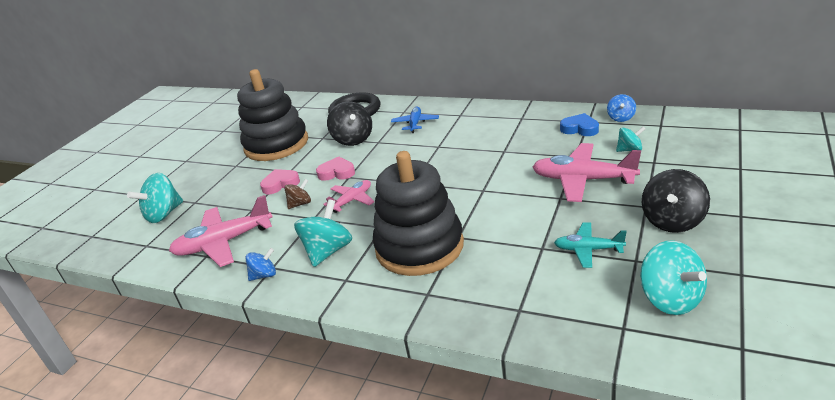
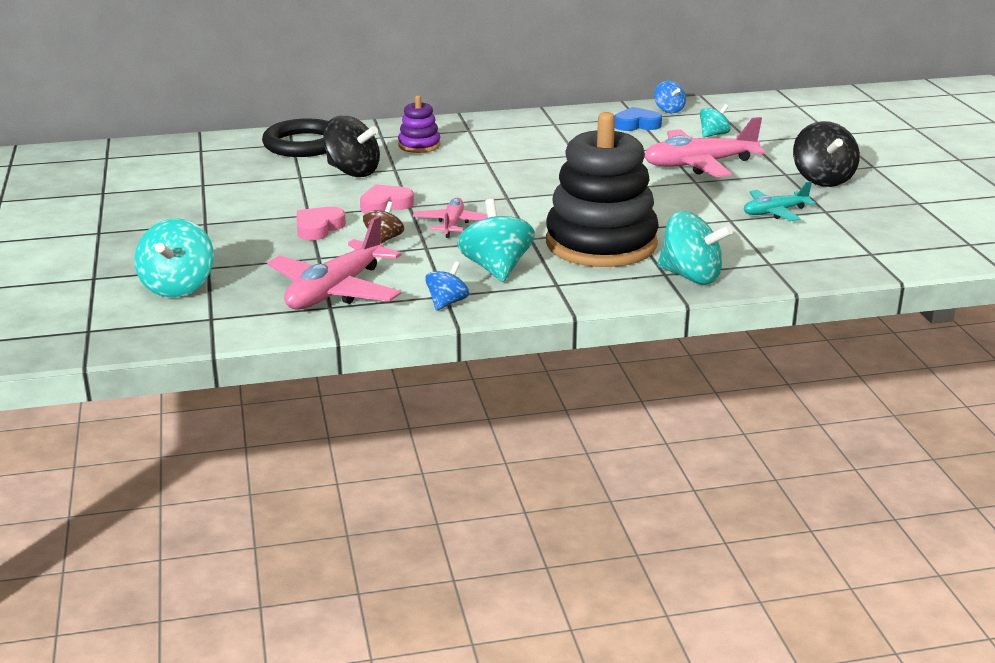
camera: 40 degrees left, 5 degrees down
(276, 144) = (235, 193): black stacking toy -> none
(415, 123) = (419, 145): blue plane -> purple stacking toy
(670, 299) = (885, 228): turquoise spinning top -> turquoise spinning top (691, 276)

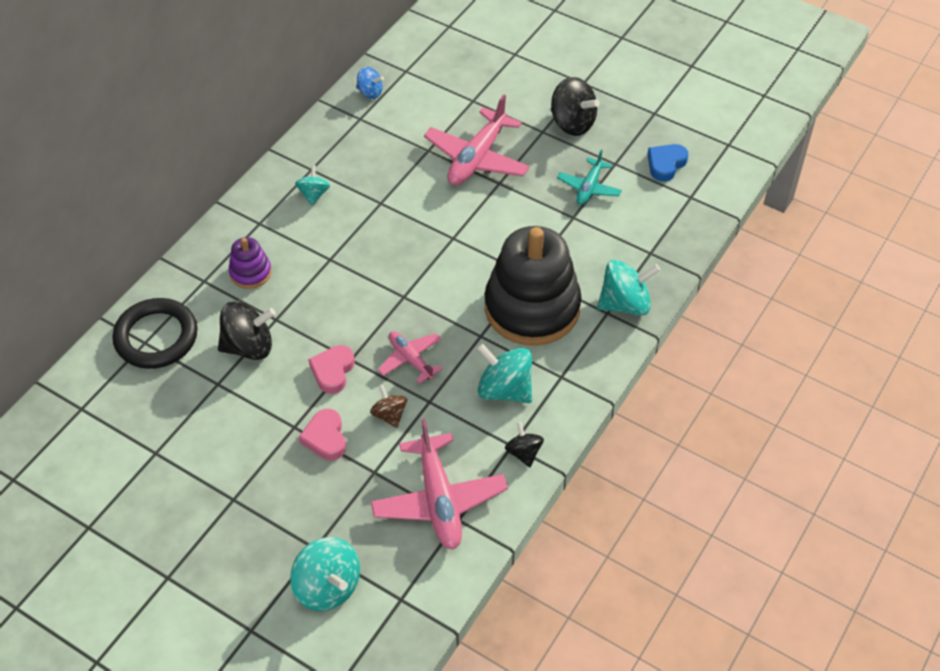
camera: 45 degrees left, 25 degrees up
(447, 303) = (524, 453): blue spinning top -> black spinning top
(636, 124) = (372, 130): blue heart -> blue heart (666, 164)
(713, 134) = (440, 108): turquoise spinning top -> turquoise spinning top (313, 194)

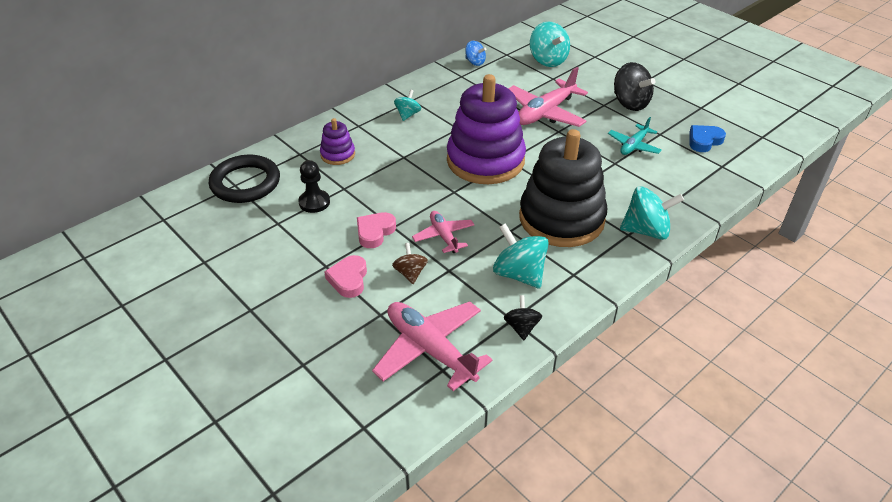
camera: 15 degrees right, 10 degrees down
(249, 346) = (314, 202): black spinning top -> black pawn
(327, 587) = (300, 400): turquoise spinning top -> turquoise spinning top (548, 60)
(427, 245) = (485, 160): none -> purple stacking toy
(439, 500) = (430, 349): pink plane -> pink plane turned 135 degrees clockwise

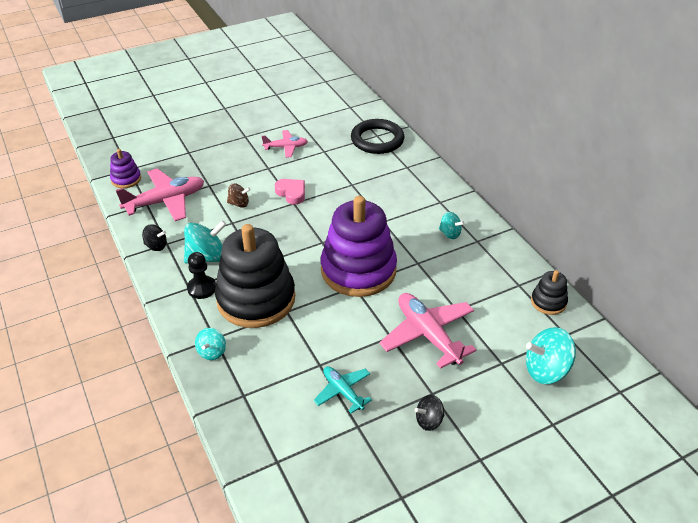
camera: 105 degrees right, 0 degrees up
(314, 202) = (340, 169): black pawn -> black pawn (202, 288)
(338, 155) = (398, 186): purple stacking toy -> purple stacking toy (126, 179)
(348, 279) = (249, 176): pink heart -> none
(444, 236) = (269, 226): pink plane -> pink plane (286, 147)
(475, 62) = (548, 302): blue spinning top -> black stacking toy
(630, 103) = (429, 421): black spinning top -> black spinning top, size x0.58
(646, 231) = (212, 352): turquoise spinning top -> turquoise spinning top, size x0.58
(704, 141) = (328, 465): blue heart -> none

